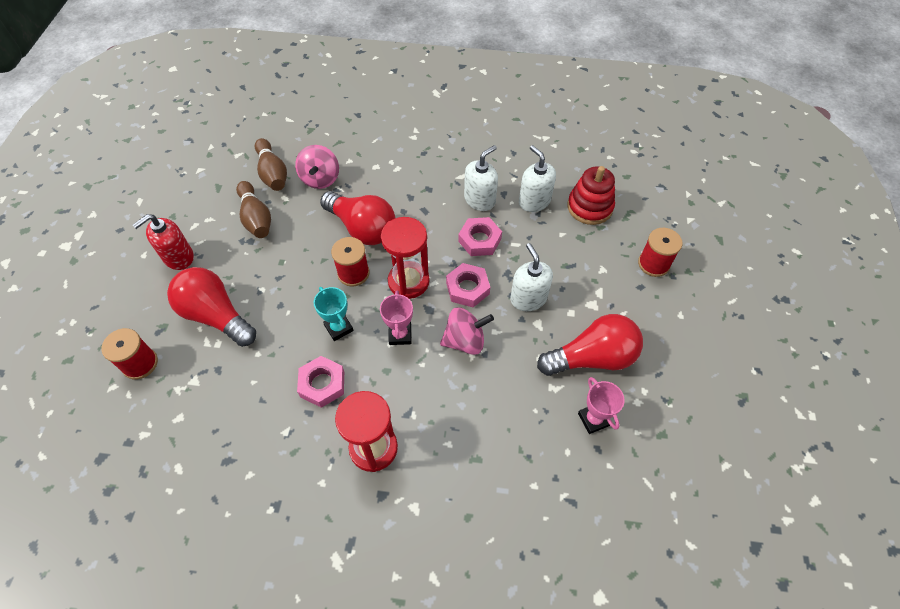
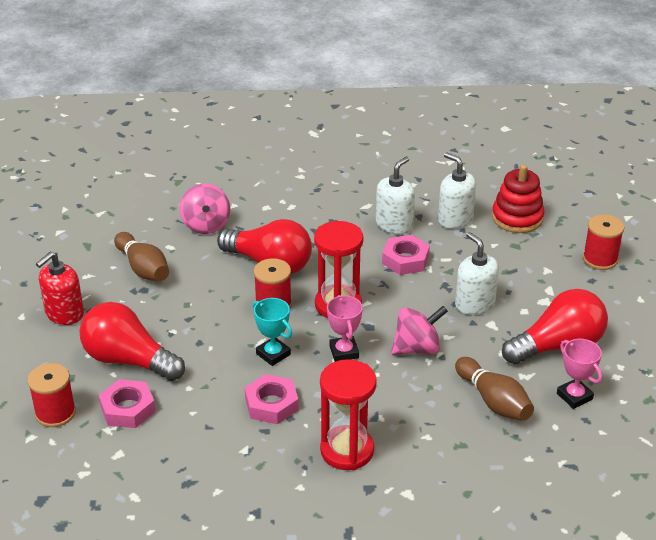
camera: 10 degrees left, 20 degrees down
(273, 173) = (148, 226): brown bowling pin -> brown bowling pin (493, 401)
(467, 288) = (405, 303): pink nut -> pink nut (128, 409)

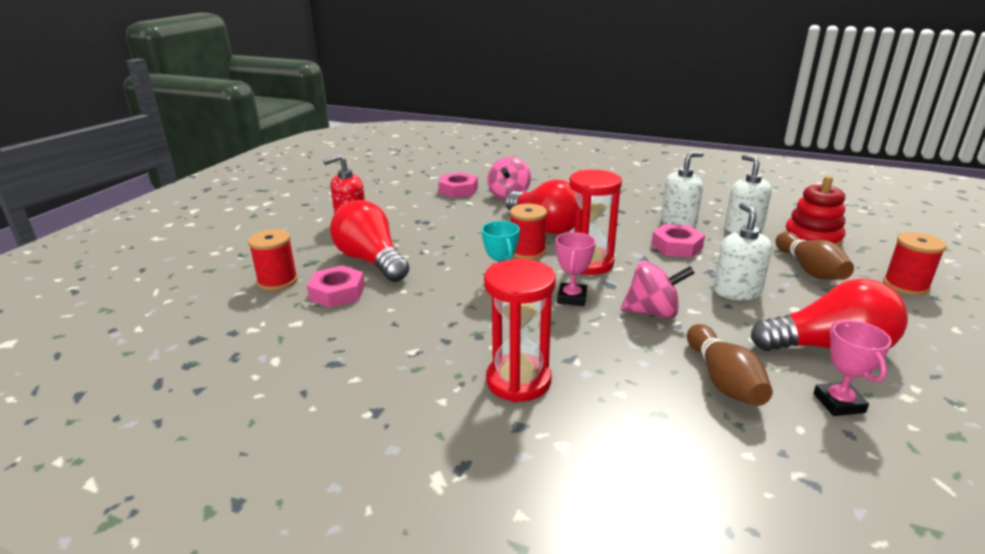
camera: 25 degrees right, 10 degrees down
(143, 268) = (437, 210): brown bowling pin -> brown bowling pin (809, 269)
(271, 404) = (469, 321): pink nut -> pink nut (458, 190)

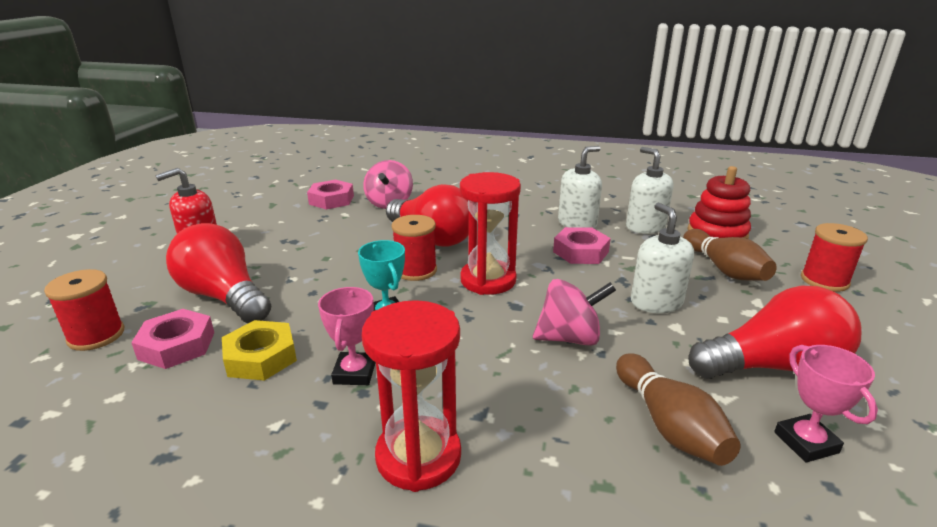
camera: 10 degrees left, 0 degrees up
(400, 306) = (261, 357): none -> yellow nut
(572, 298) = (473, 327): pink trophy -> pink trophy (354, 373)

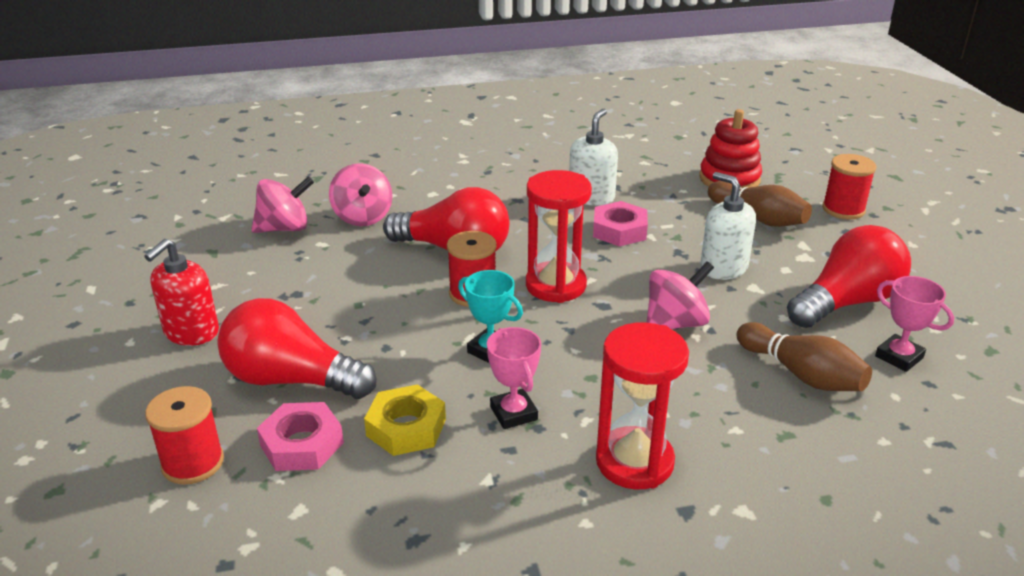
camera: 25 degrees left, 5 degrees up
(331, 200) = (285, 228): pink nut -> pink spinning top
(645, 227) = (659, 186): white soap dispenser -> none

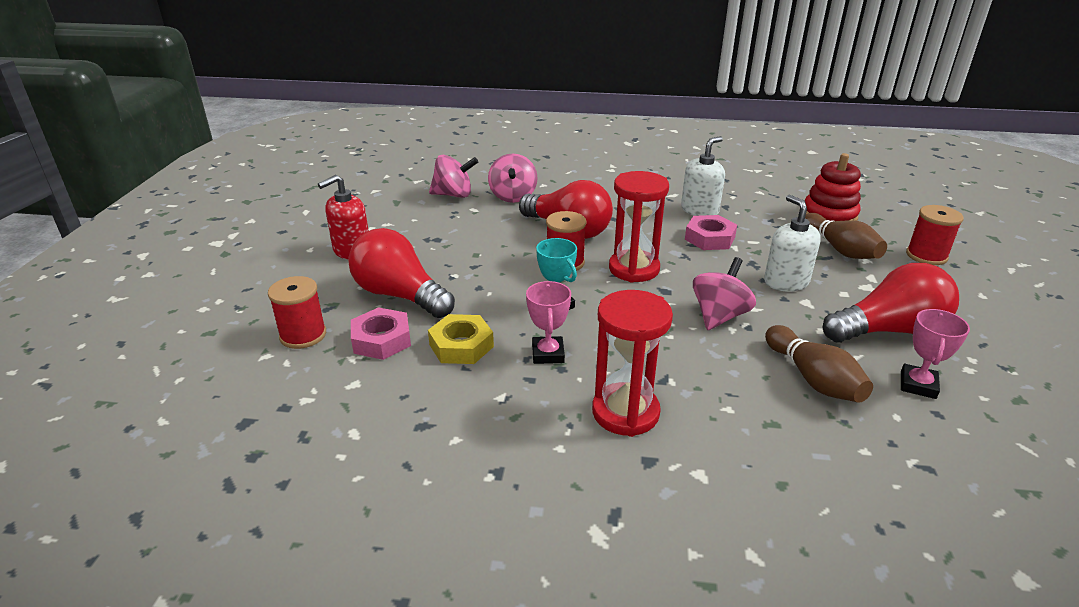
camera: 20 degrees right, 0 degrees up
(675, 323) = (719, 316): pink spinning top -> pink spinning top turned 45 degrees counterclockwise
(899, 357) = (918, 385): pink trophy -> pink trophy turned 45 degrees clockwise

